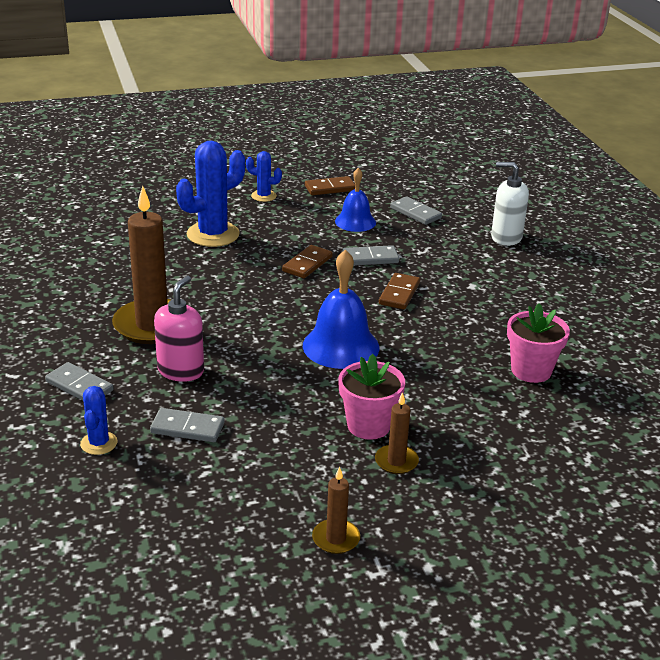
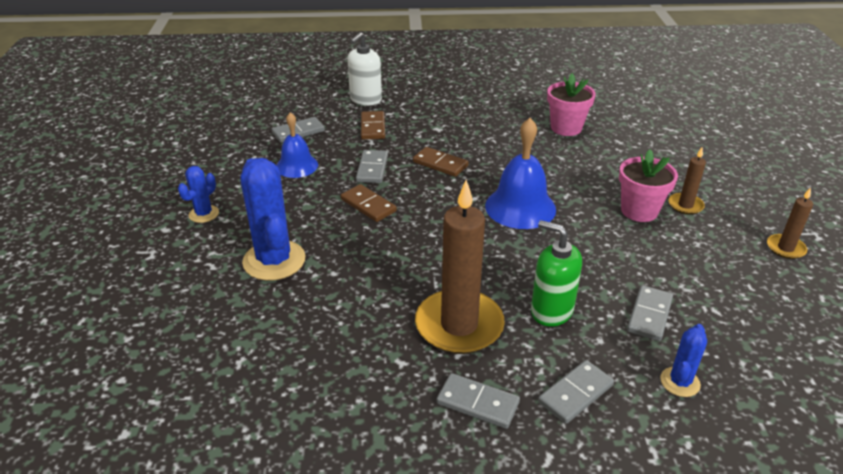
camera: 75 degrees left, 5 degrees up
(66, 340) = (477, 403): none -> grey domino
(99, 443) = (680, 382): blue cactus -> blue cactus turned 75 degrees counterclockwise
(181, 371) = (551, 311): pink soap dispenser -> green soap dispenser
(330, 188) = (215, 169): brown domino -> brown domino (372, 127)

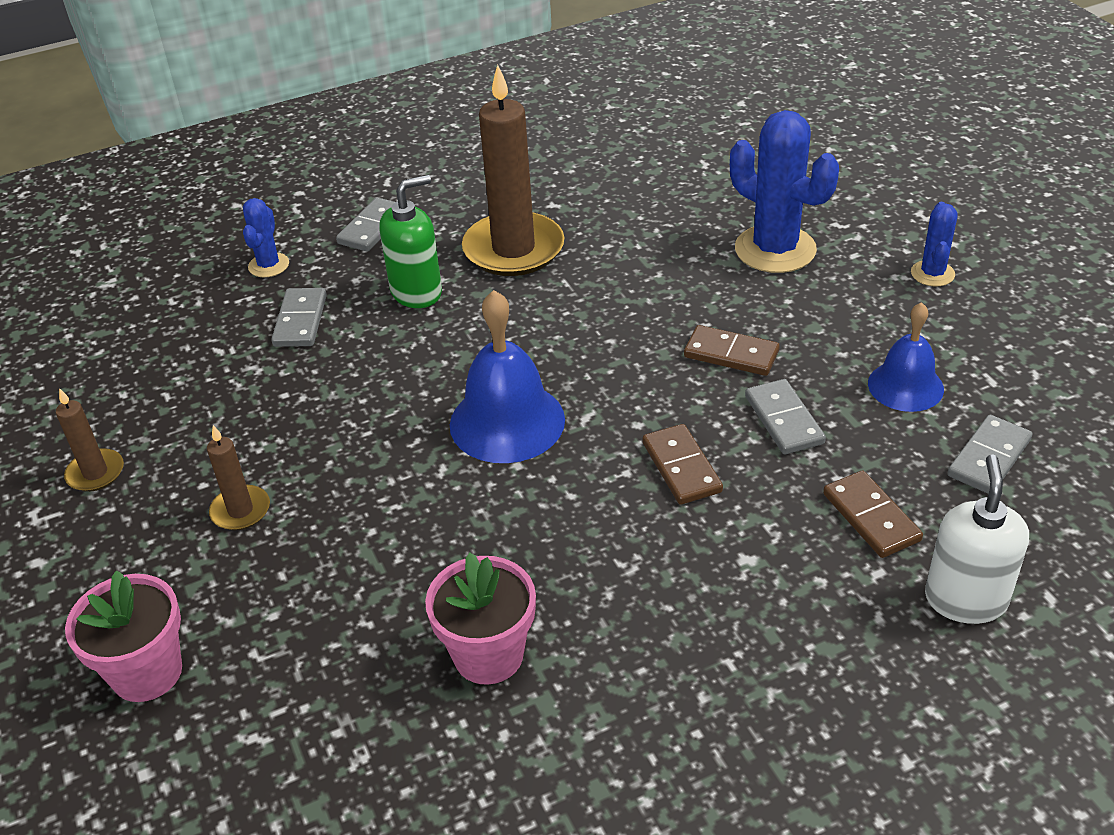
camera: 160 degrees right, 5 degrees up
(440, 164) = (681, 467): brown domino -> brown domino turned 60 degrees clockwise
(477, 403) = (462, 197): grey domino -> none
(551, 311) = (417, 292): green soap dispenser -> green soap dispenser turned 45 degrees counterclockwise
(639, 211) = (318, 474): pink flower pot -> pink flower pot (147, 672)

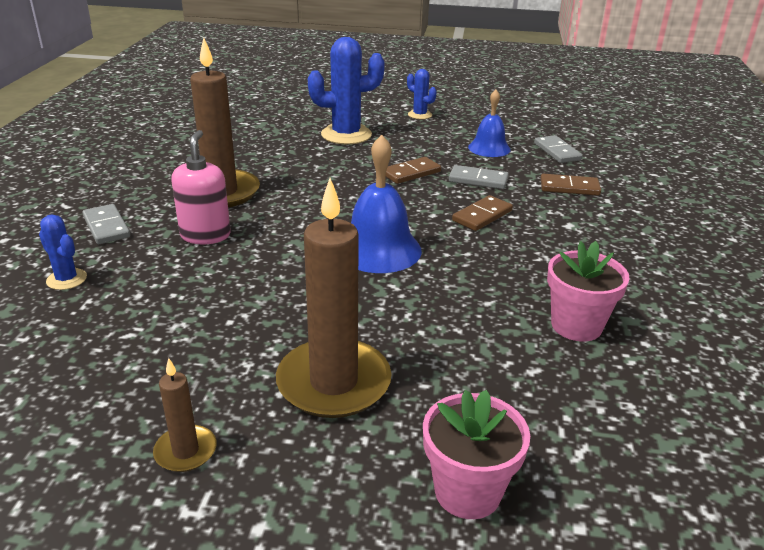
camera: 60 degrees left, 10 degrees down
(240, 510) = (334, 382): brown candle -> brown candle, size x2.09
(300, 320) = (157, 287): grey domino -> none
(417, 292) = (205, 235): green soap dispenser -> pink soap dispenser
(681, 467) = (482, 216): brown domino -> brown domino turned 60 degrees counterclockwise
(965, 599) = (641, 189): white soap dispenser -> none

